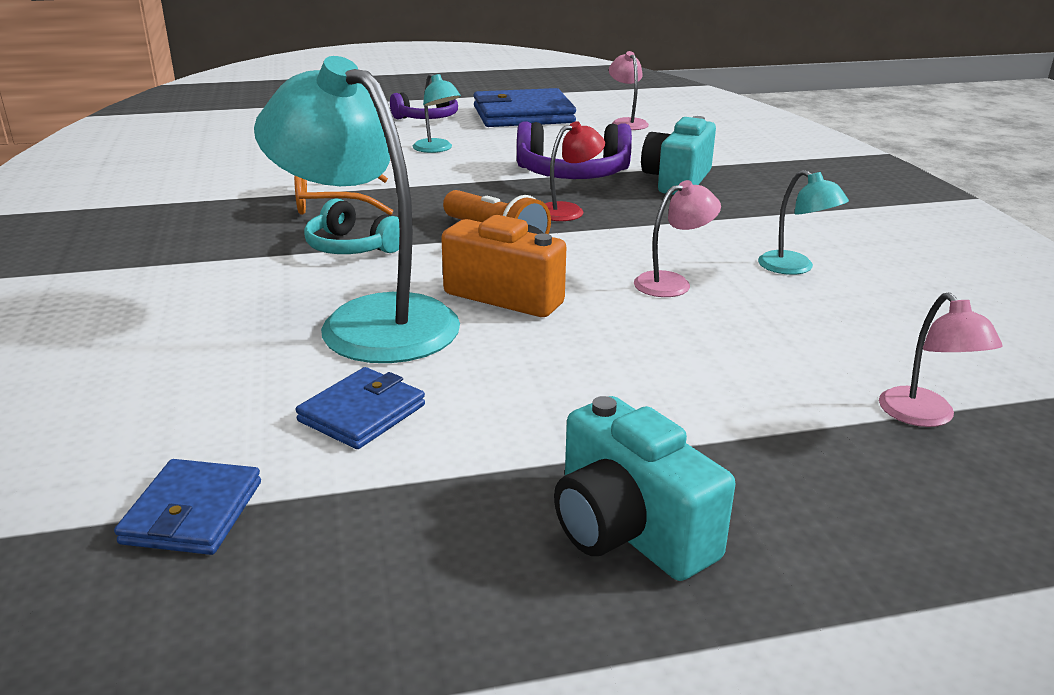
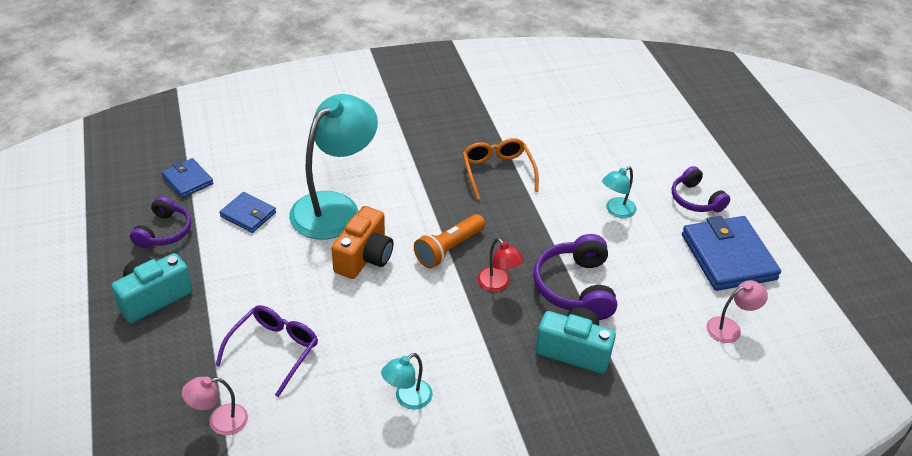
camera: 85 degrees right, 15 degrees up
(193, 512) = (187, 180): blue wallet -> blue wallet turned 45 degrees clockwise
(352, 247) = (426, 190): turquoise headphones -> none
(391, 536) = (164, 231): none -> purple headphones
(672, 283) = (382, 331): pink lamp -> none
(741, 370) = (274, 350): none -> purple glasses

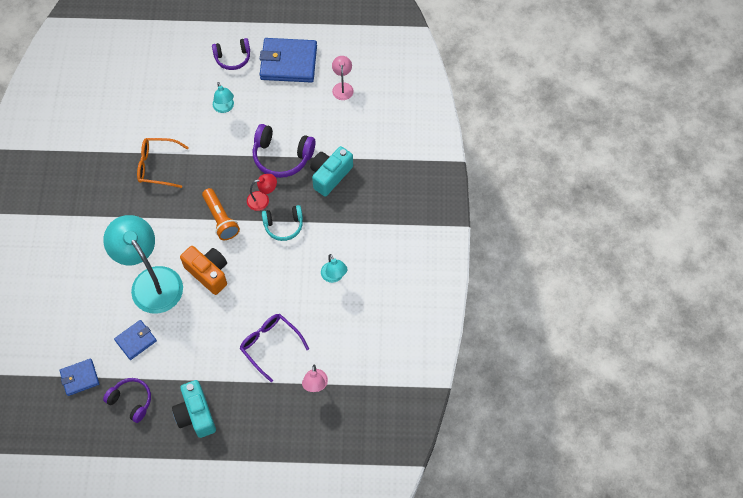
camera: 70 degrees left, 20 degrees up
(467, 317) = (283, 225): none -> turquoise headphones

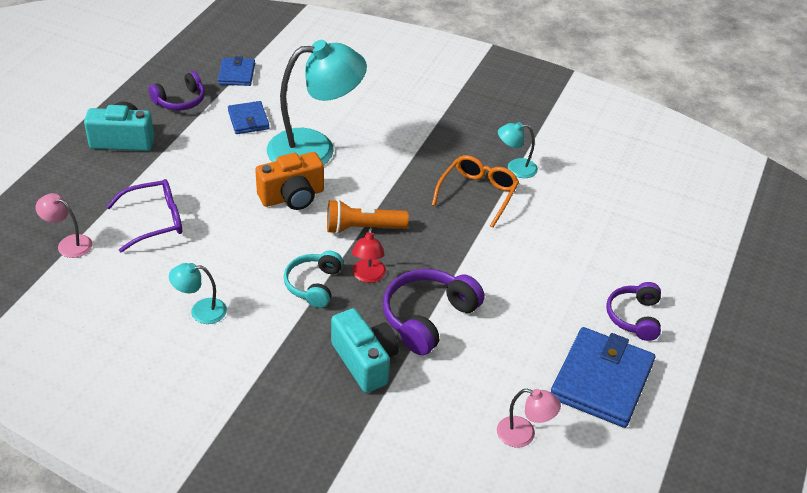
camera: 110 degrees right, 20 degrees down
(224, 108) = (544, 282): turquoise lamp -> turquoise lamp (515, 168)

